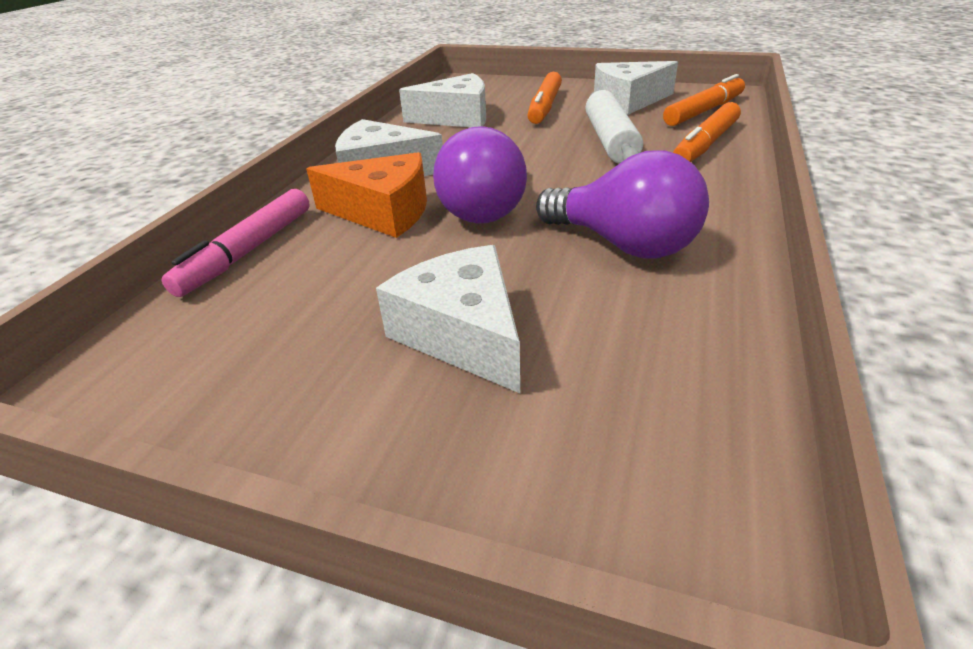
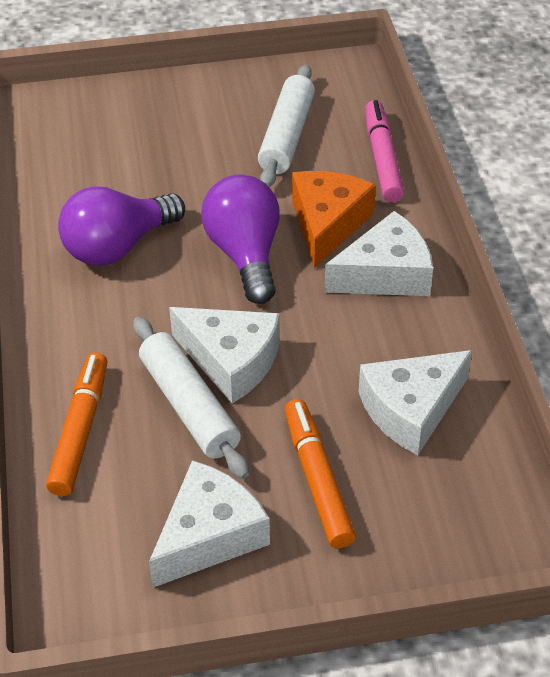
camera: 150 degrees right, 10 degrees up
(310, 308) = (286, 136): none -> white rolling pin
(383, 212) = (327, 224): orange cheese -> orange cheese turned 120 degrees clockwise
(463, 334) = (183, 149): white cheese -> white cheese (231, 360)
(623, 244) = (118, 246): purple light bulb -> purple light bulb turned 45 degrees counterclockwise
(704, 111) = (96, 530): orange marker -> none

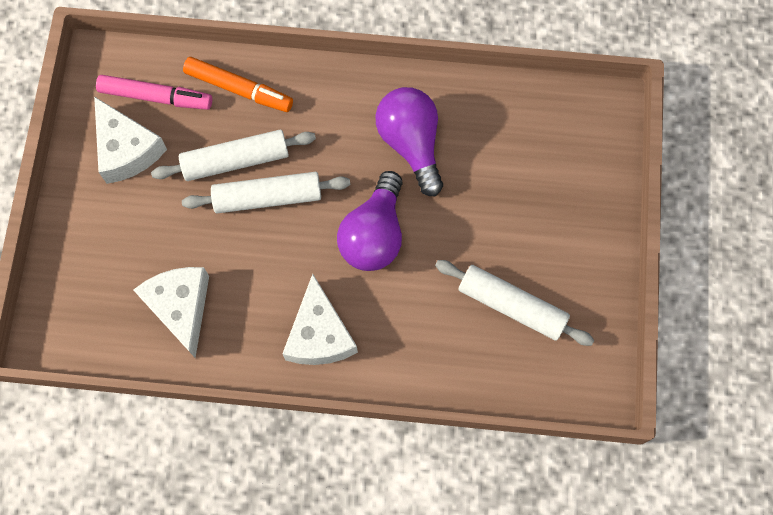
camera: 105 degrees right, 25 degrees up
(231, 360) = (268, 197): white cheese -> white rolling pin
(245, 254) = (374, 234): purple light bulb -> purple light bulb turned 105 degrees clockwise
(317, 479) = (145, 226): orange marker -> none
(327, 224) = (390, 307): orange cheese -> none
(382, 158) = (460, 378): pink marker -> pink marker (156, 96)

